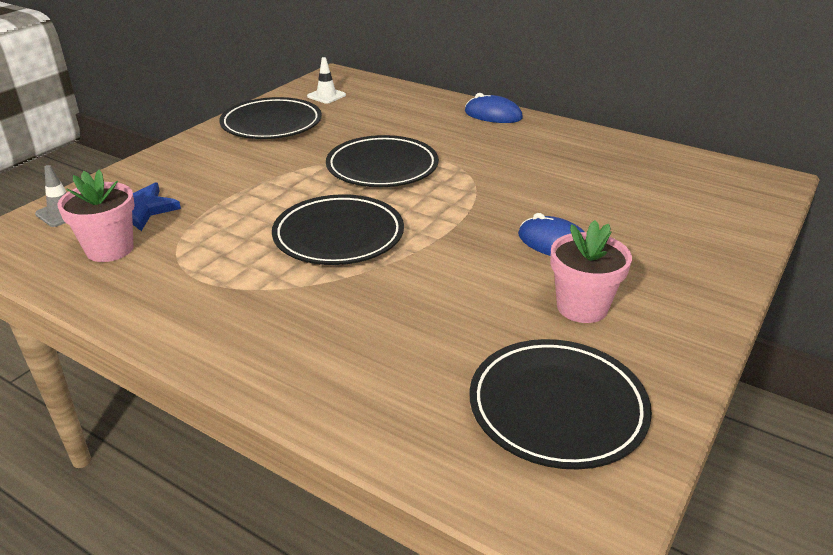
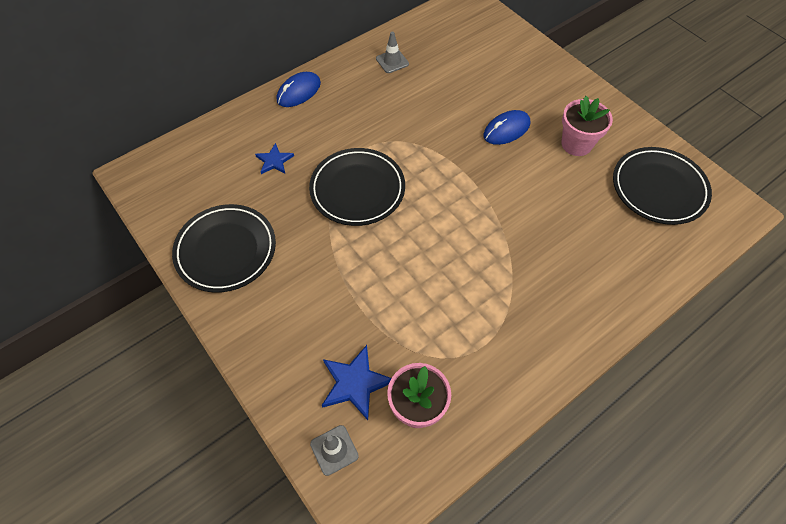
camera: 70 degrees left, 25 degrees up
(326, 96) = (183, 193): white traffic cone -> none
(338, 236) = (454, 243): black plate -> none
(391, 122) = (274, 161): none -> blue star
(593, 152) = (392, 61): none -> grey traffic cone

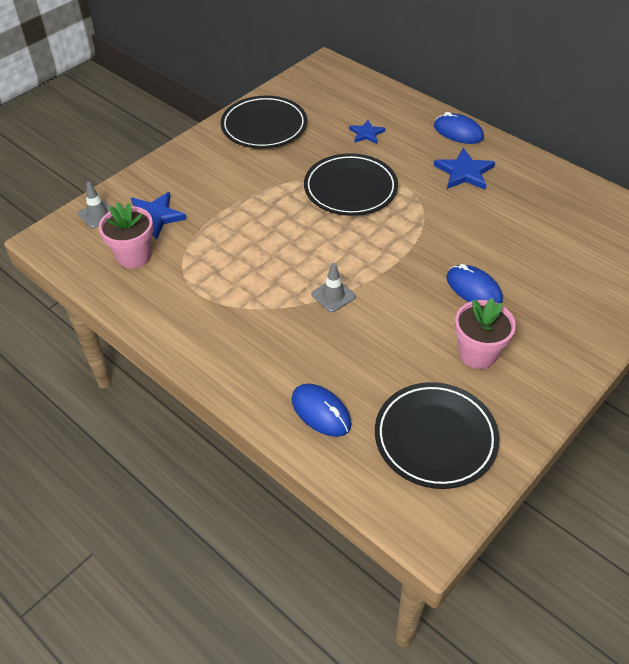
camera: 80 degrees right, 10 degrees down
(358, 101) = (464, 172): none -> blue star
(392, 61) = (535, 187): grey traffic cone -> grey traffic cone (333, 295)
(635, 259) = (321, 412): none -> blue mouse

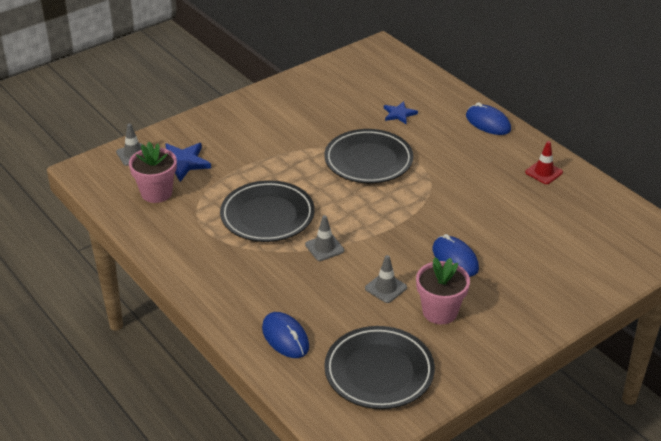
camera: 10 degrees right, 10 degrees down
(264, 126) = (304, 97): black plate -> black plate (267, 216)
(412, 334) = (385, 288): none -> grey traffic cone
(464, 172) = (481, 159): blue star -> none
(531, 179) = (544, 172): none -> red traffic cone

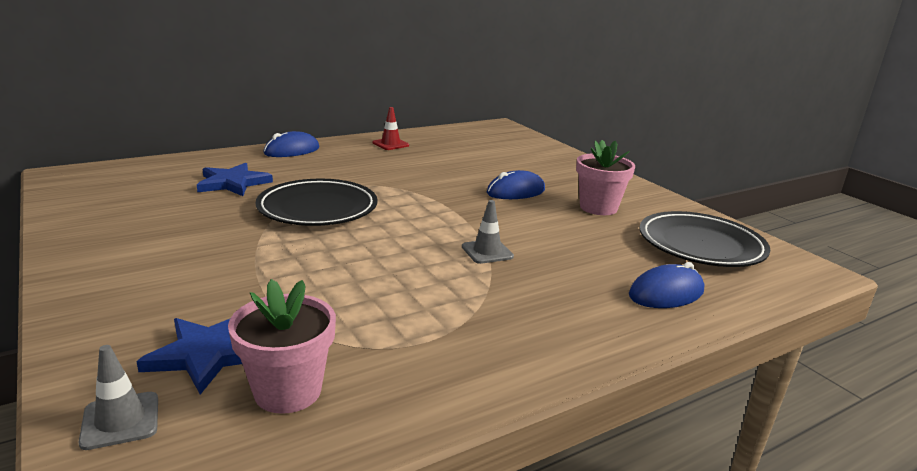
camera: 85 degrees left, 15 degrees down
(267, 216) = (406, 283): black plate -> none
(385, 288) = (563, 227): grey traffic cone -> none
(399, 114) = (233, 183): blue star -> blue star, size x1.58

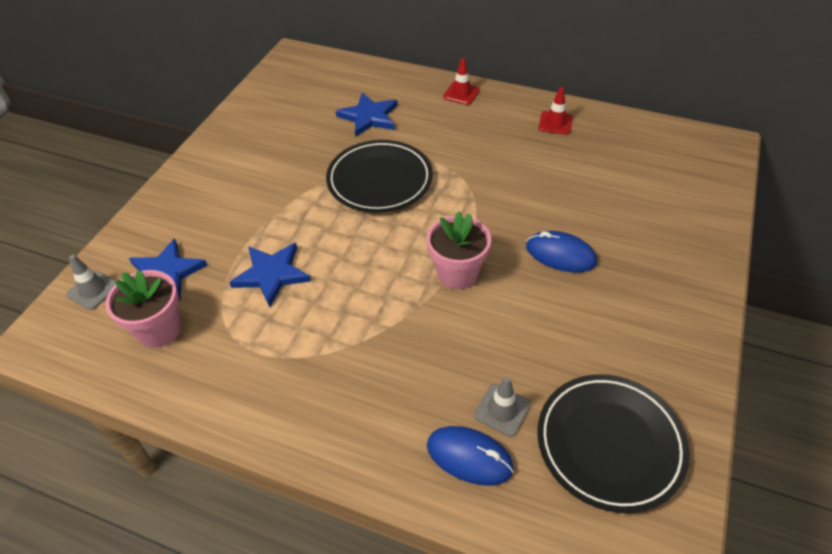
camera: 55 degrees right, 25 degrees up
(292, 151) = (461, 93): blue mouse -> red traffic cone
(333, 294) = (272, 274): none -> blue star
(487, 252) = (417, 307): grey traffic cone -> grey traffic cone (502, 410)
(598, 208) = (601, 327): pink flower pot -> pink flower pot (457, 273)

